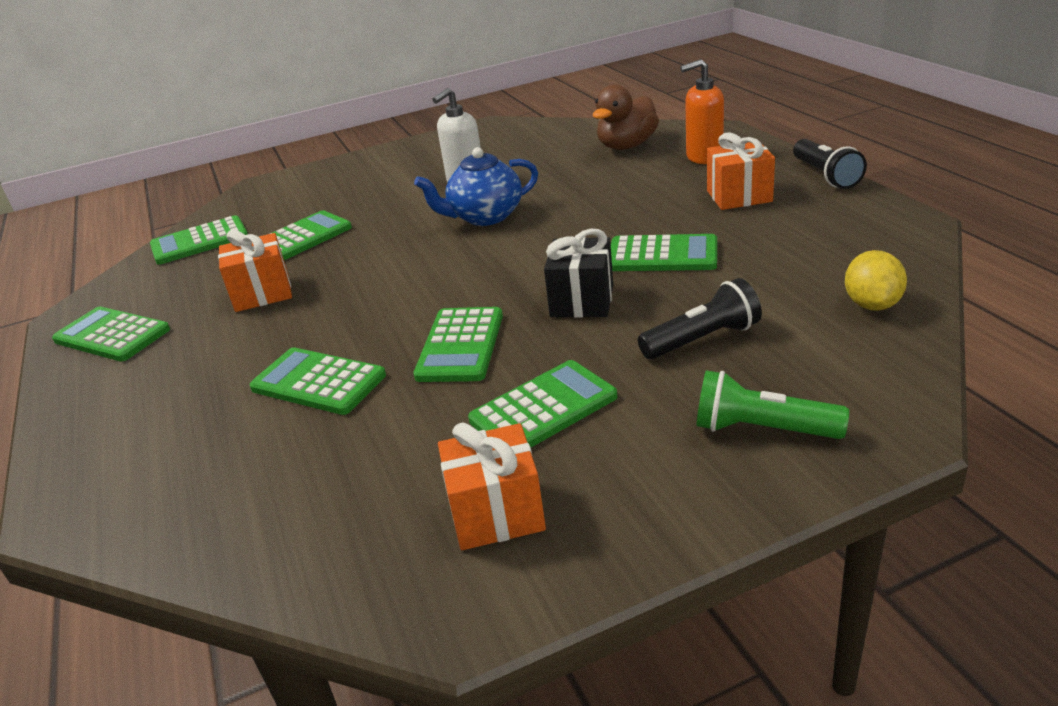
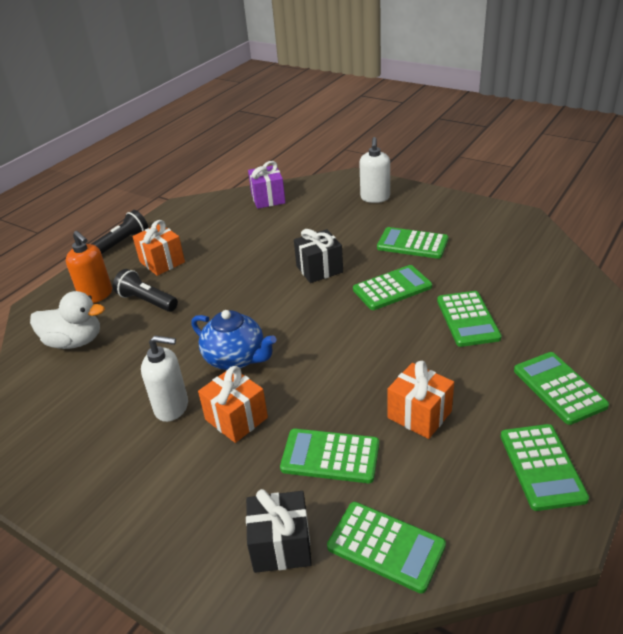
camera: 125 degrees left, 5 degrees up
(270, 206) = (281, 545): none -> black gift
(496, 513) = (476, 229): orange gift -> orange gift (236, 419)
(627, 146) = (74, 341): brown duck -> white duck
(662, 255) = (253, 262): green calculator -> green calculator (559, 388)
(703, 339) = (326, 226): black flashlight -> black flashlight (146, 301)
(761, 429) = (375, 198): green flashlight -> white soap dispenser
(872, 304) = (268, 199): yellow lemon -> purple gift

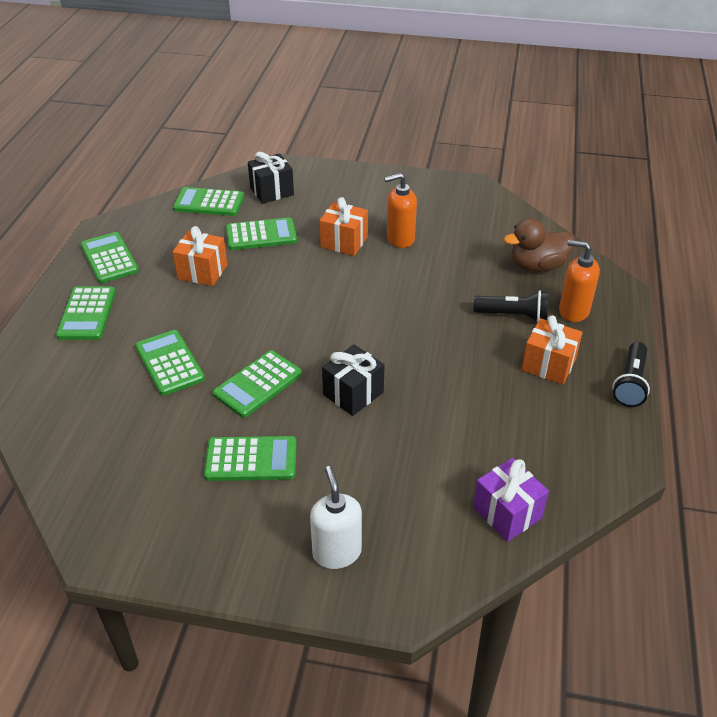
camera: 155 degrees right, 5 degrees up
(74, 341) = (537, 266): white duck -> brown duck
(172, 407) = (400, 239): white soap dispenser -> orange soap dispenser
(236, 358) = (377, 282): blue teapot -> none
(559, 388) = (87, 314): green calculator -> green calculator turned 45 degrees clockwise

